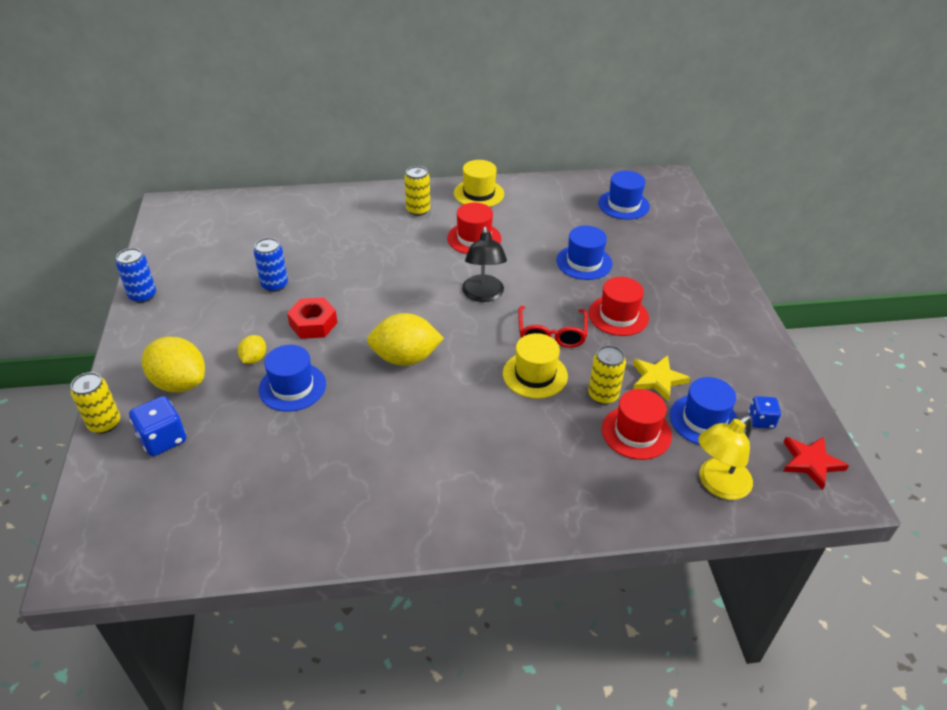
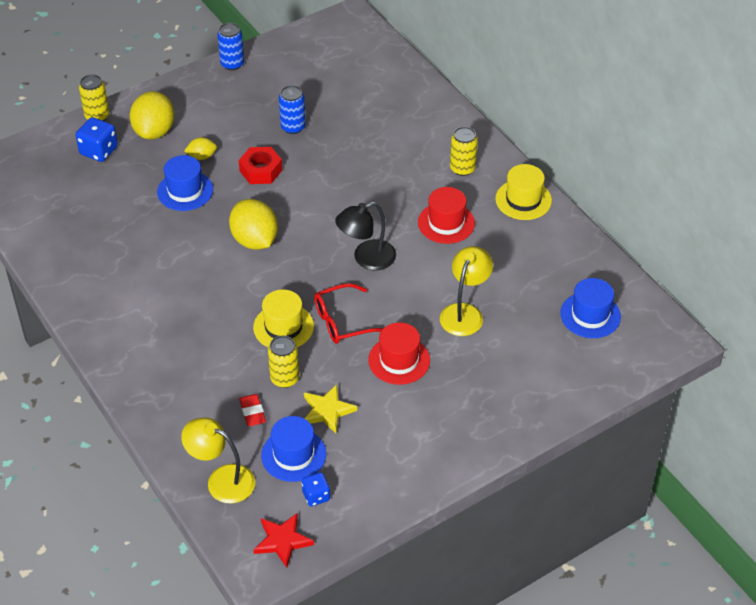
camera: 65 degrees right, 5 degrees up
(584, 262) = (465, 313): blue hat -> yellow lamp
(636, 432) = (252, 412): red hat -> red eraser

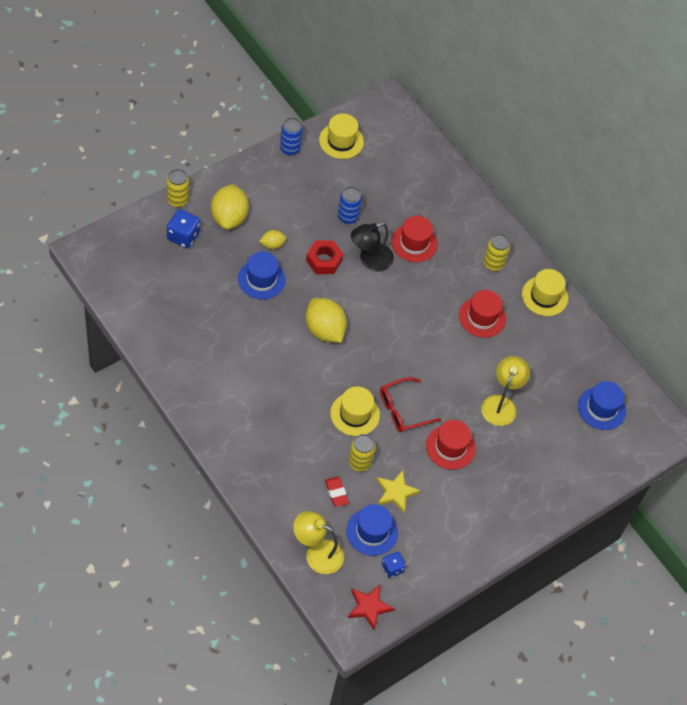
camera: 10 degrees left, 10 degrees up
(292, 55) = (341, 141): none -> yellow hat
(366, 259) = (418, 350): black lamp -> black lamp (370, 260)
(369, 150) = (414, 243): none -> red hat

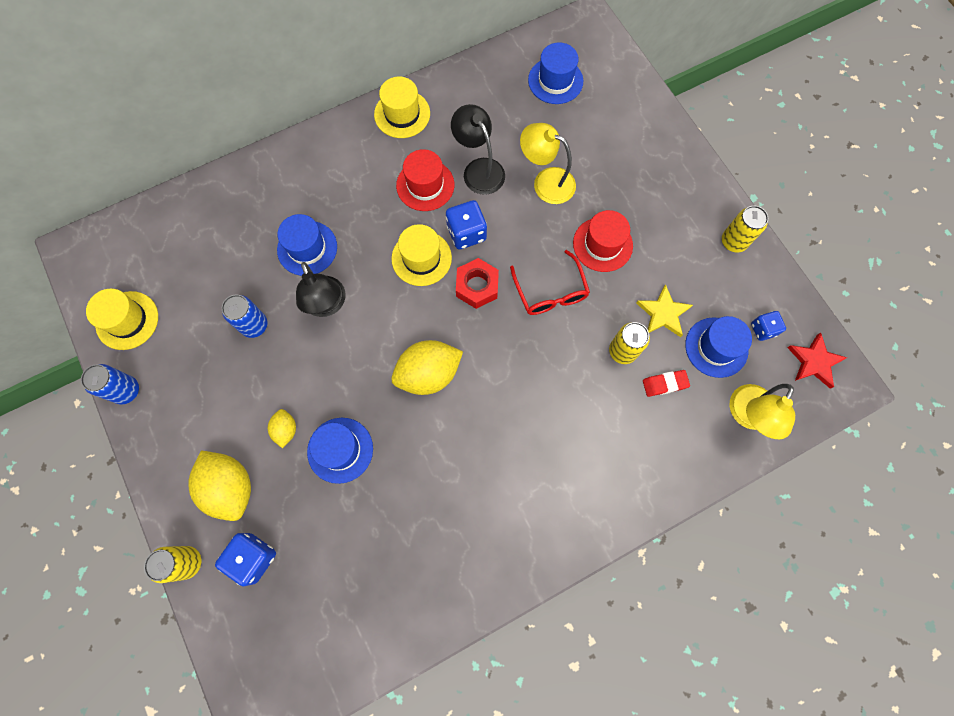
camera: 75 degrees left, 15 degrees up
(229, 217) = (230, 487): yellow lemon -> yellow lemon turned 45 degrees clockwise
(324, 260) = (320, 363): red nut -> red nut (477, 286)
(355, 414) = (554, 349): yellow hat -> yellow hat (421, 258)
(414, 243) = (307, 248): red hat -> blue hat
(444, 348) = (466, 233): none -> blue dice
(493, 263) = (349, 162): yellow can -> yellow can (733, 241)
(504, 354) = (479, 169): none -> black lamp

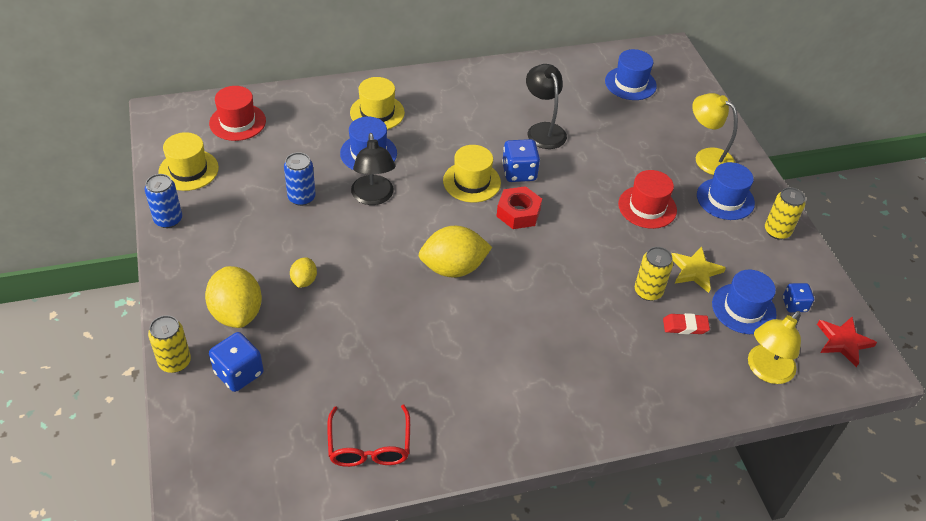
camera: 10 degrees right, 25 degrees down
(340, 450) = (350, 307): blue hat -> blue hat (725, 199)
(402, 114) = (483, 79): yellow hat -> yellow hat (377, 112)
(425, 185) = (490, 131): red hat -> red hat (237, 122)
(546, 182) = (604, 151): yellow lamp -> yellow lamp (707, 157)
(550, 292) = (588, 231): red glasses -> red glasses (369, 446)

